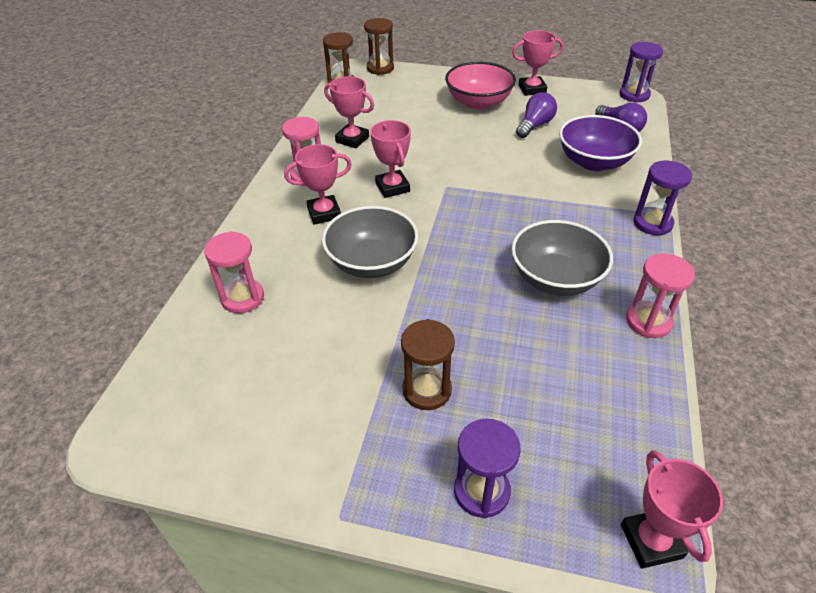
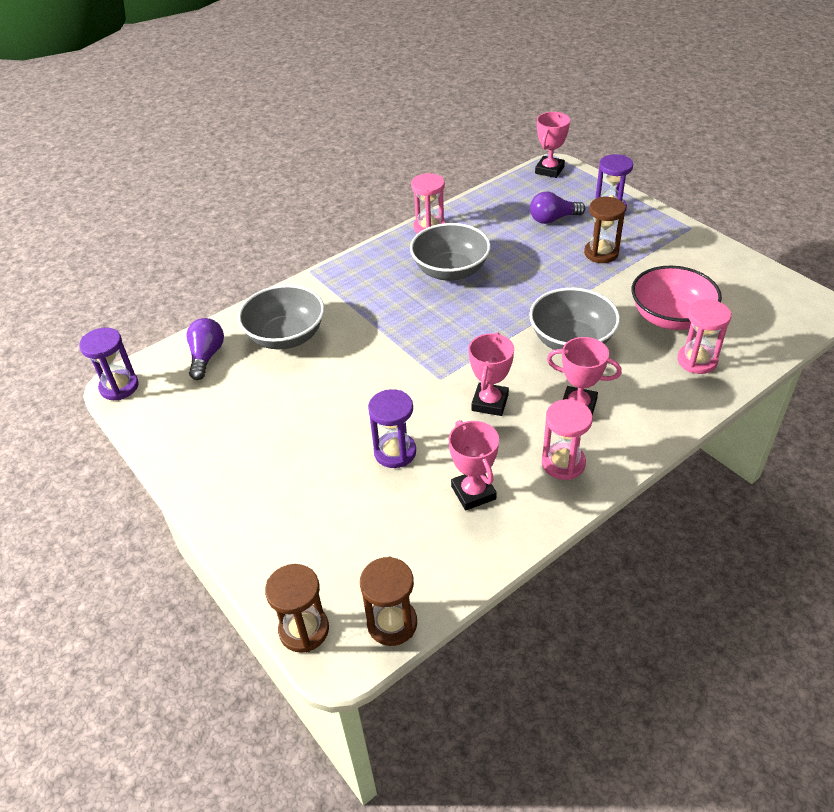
camera: 140 degrees left, 0 degrees up
(478, 102) = (275, 471): pink bowl -> pink bowl (670, 317)
(532, 89) = (192, 457): pink trophy -> none
(535, 125) = (269, 403): purple light bulb -> purple light bulb (553, 219)
(593, 162) = (286, 336): purple bowl -> grey bowl
(652, 223) = (331, 272): purple hourglass -> purple hourglass (395, 452)

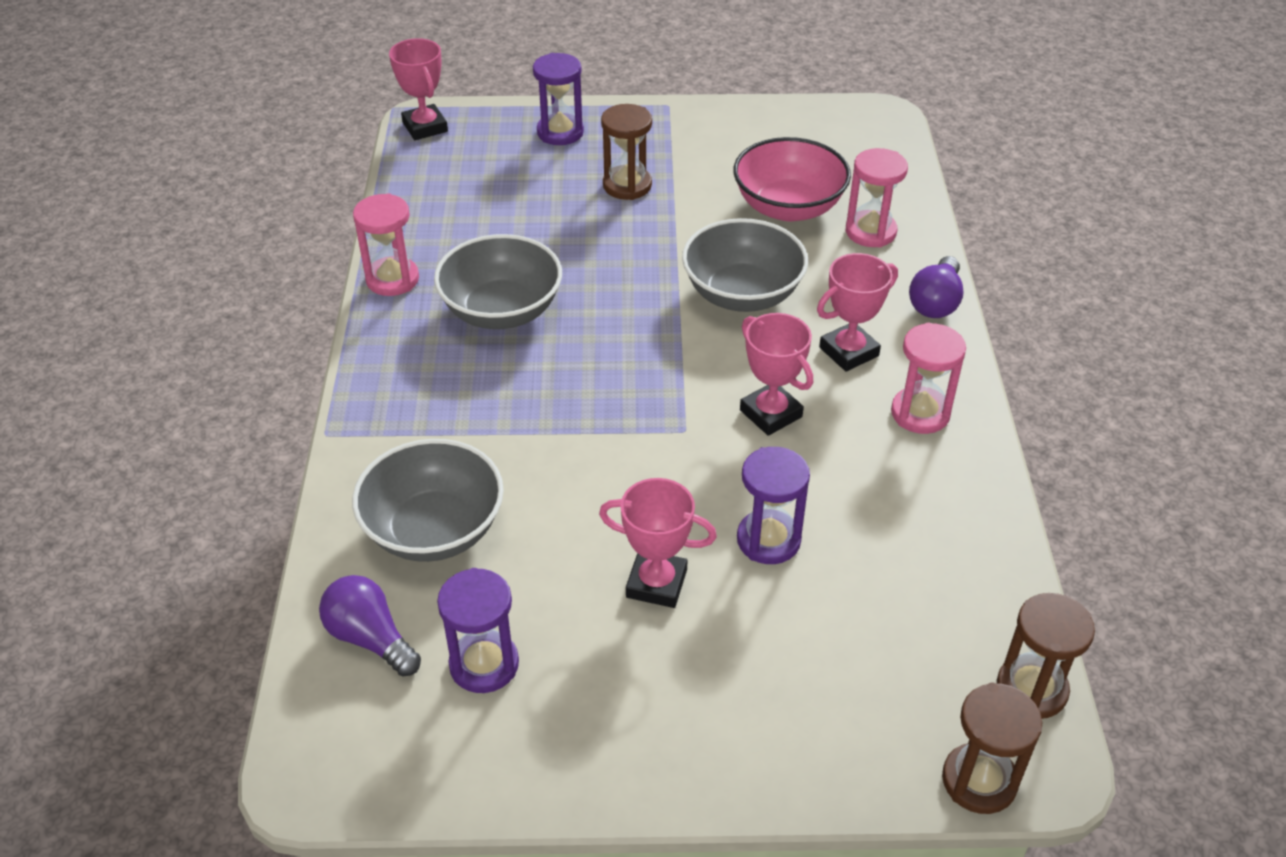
camera: 55 degrees left, 0 degrees up
(119, 387) = (313, 780): purple hourglass -> purple hourglass (484, 664)
(473, 492) = (897, 509): pink trophy -> pink trophy (656, 583)
(553, 219) = (519, 180): purple light bulb -> purple light bulb (935, 302)

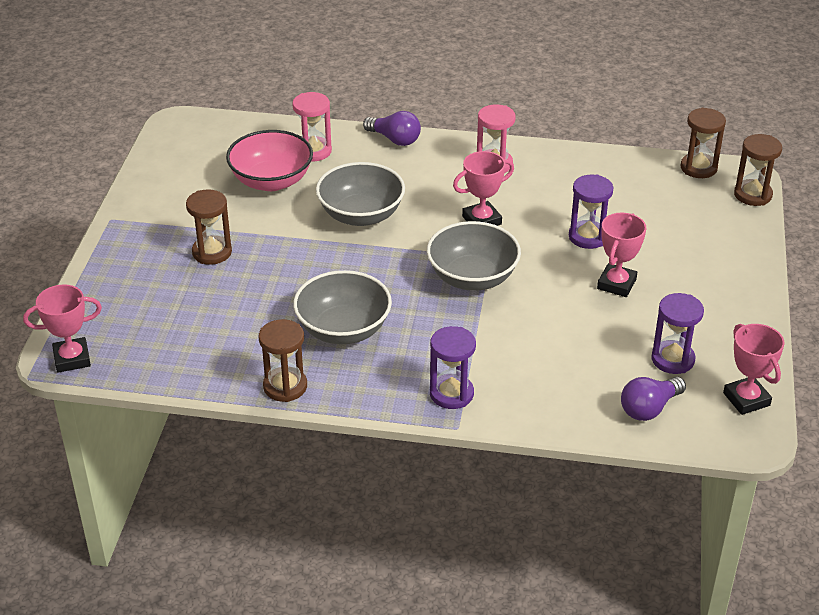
camera: 80 degrees left, 5 degrees down
(392, 279) = (285, 386): pink hourglass -> brown hourglass
(434, 530) = (560, 375): grey bowl -> grey bowl (472, 277)
(560, 132) = (121, 280): purple hourglass -> purple hourglass (451, 394)
(849, 352) = (432, 181): pink trophy -> pink trophy (746, 399)

